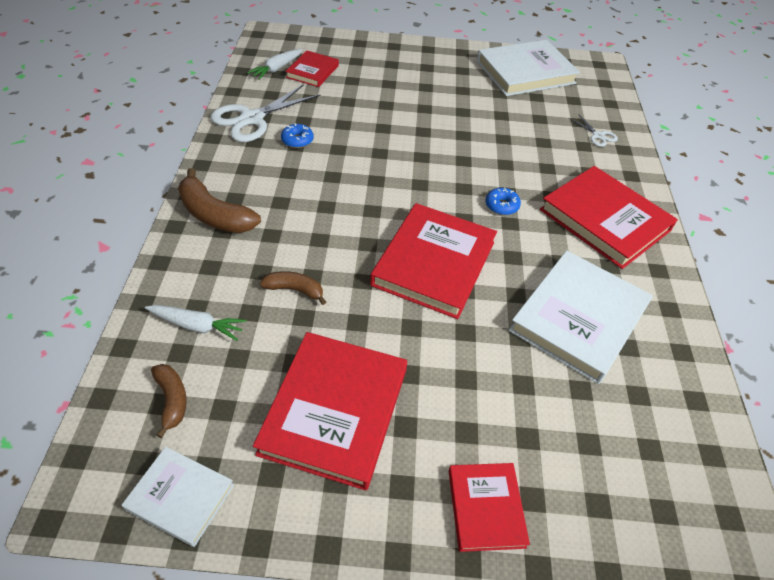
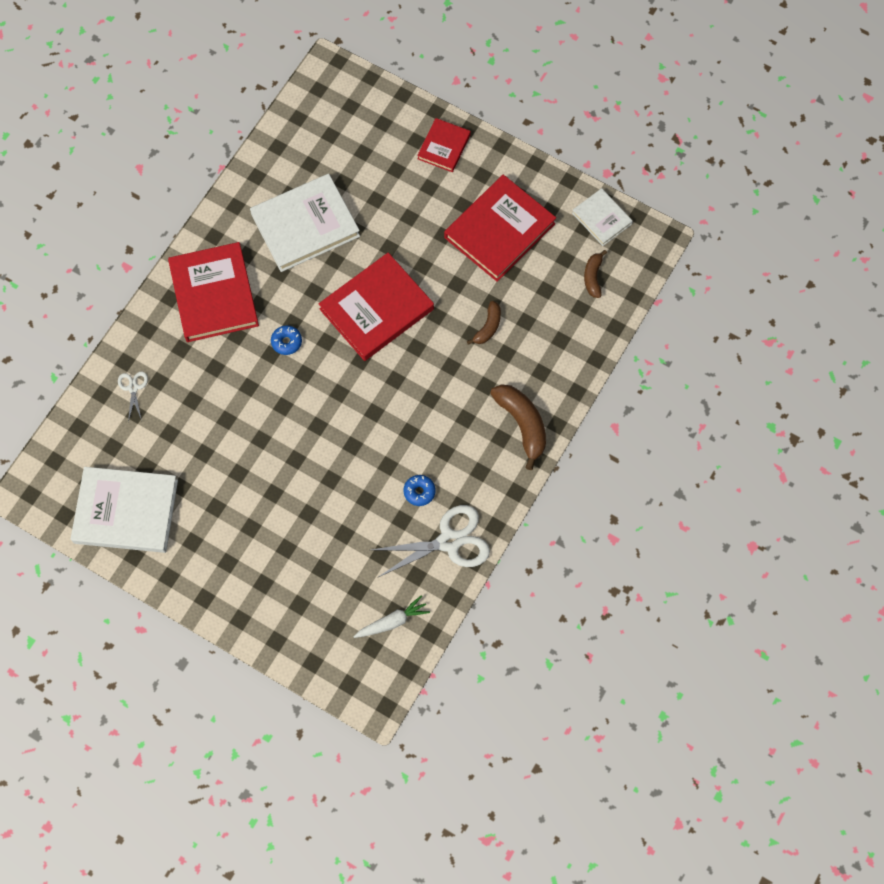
camera: 150 degrees left, 20 degrees up
(197, 325) = (564, 324): white carrot -> none
(295, 290) = (488, 327): brown banana -> brown banana turned 105 degrees counterclockwise
(312, 71) = (356, 601): red book -> none

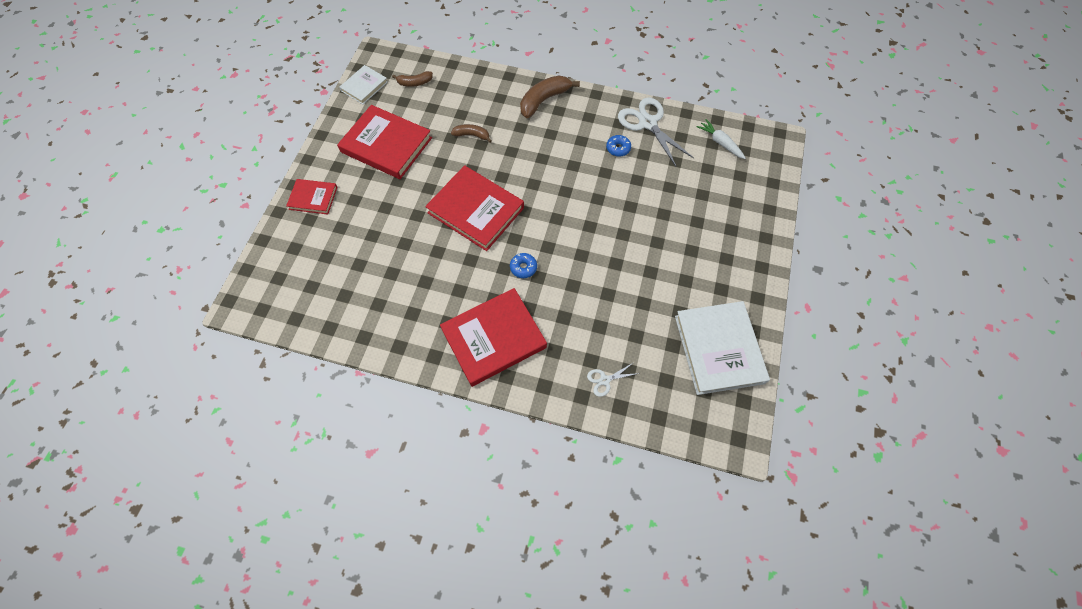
camera: 105 degrees left, 5 degrees down
(305, 225) = (408, 283): white book -> none

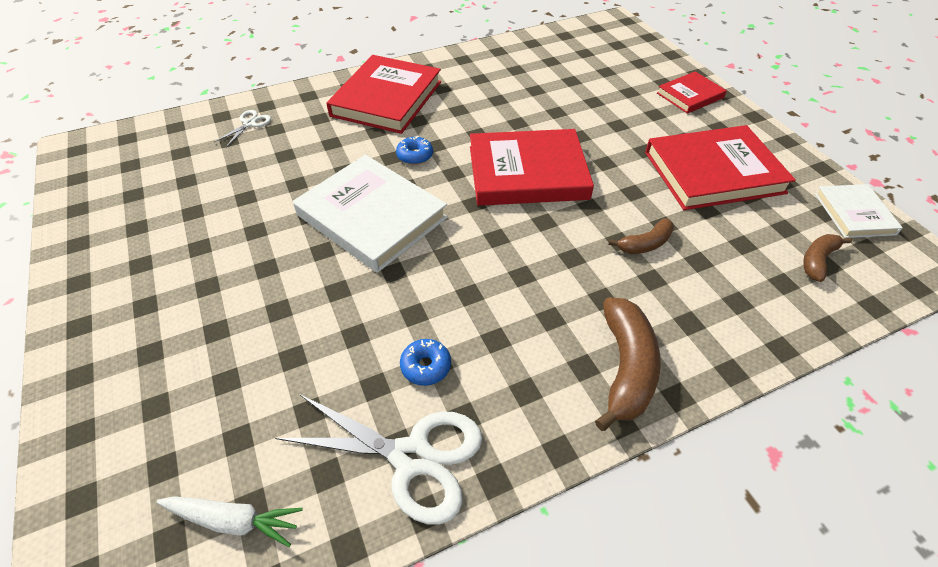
camera: 140 degrees right, 15 degrees down
(719, 349) = (123, 204): white book -> white book (371, 216)

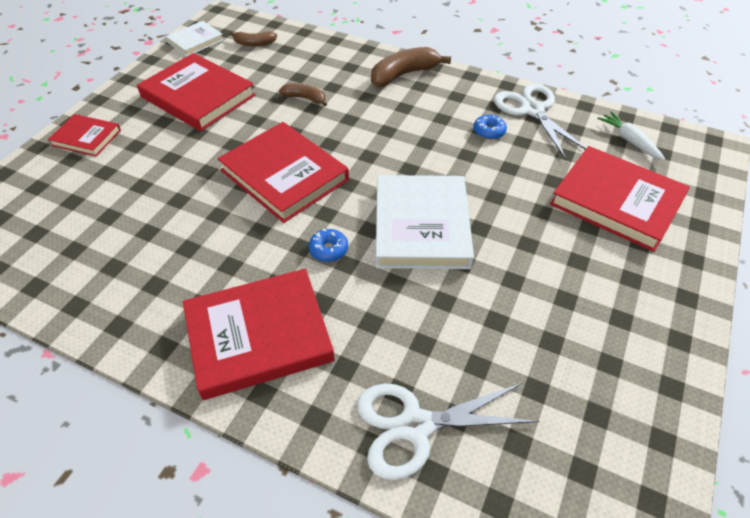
camera: 130 degrees left, 0 degrees up
(201, 387) = (616, 201): none -> red book
(249, 124) = (415, 425): white scissors -> white scissors, size x2.09

